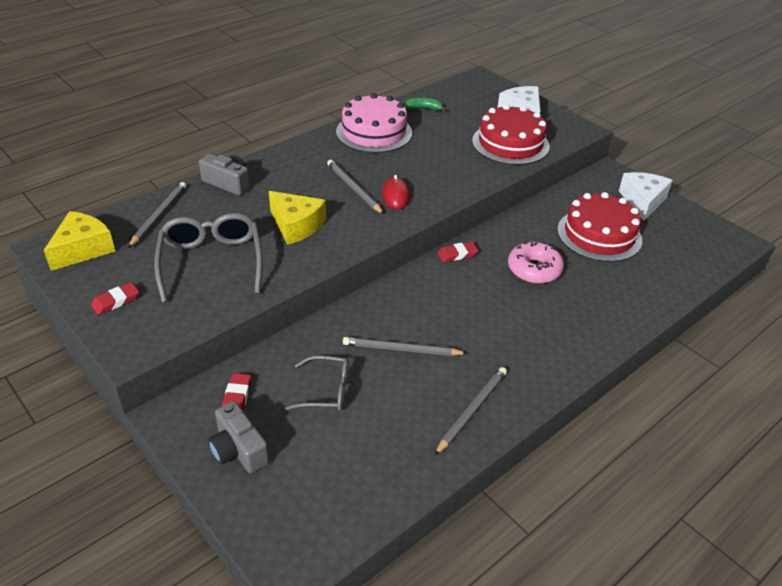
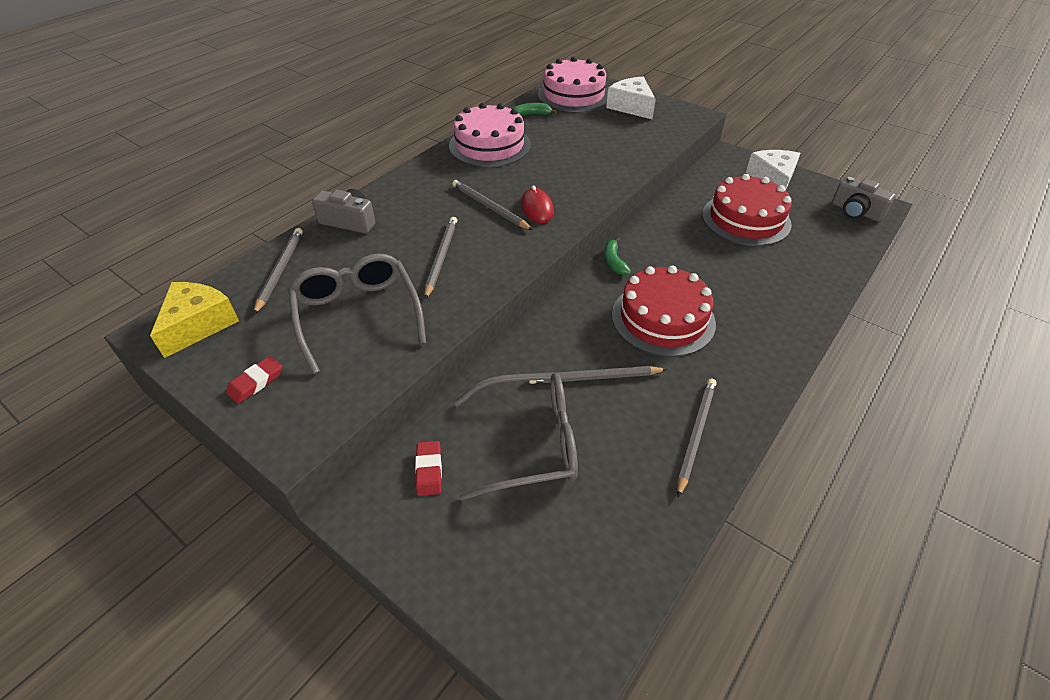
camera: 10 degrees left, 5 degrees up
(239, 449) = (451, 537): grey camera -> grey camera (856, 211)
(296, 226) = (441, 257): yellow cheese -> grey pencil
(326, 390) = (529, 442): grey glasses -> grey glasses, size x1.70
(457, 254) = (614, 262): red eraser -> green banana
(471, 94) = (573, 95): none -> pink cake
(510, 143) = (633, 138): red cake -> red cake (663, 318)
(534, 269) = (697, 265): pink donut -> none

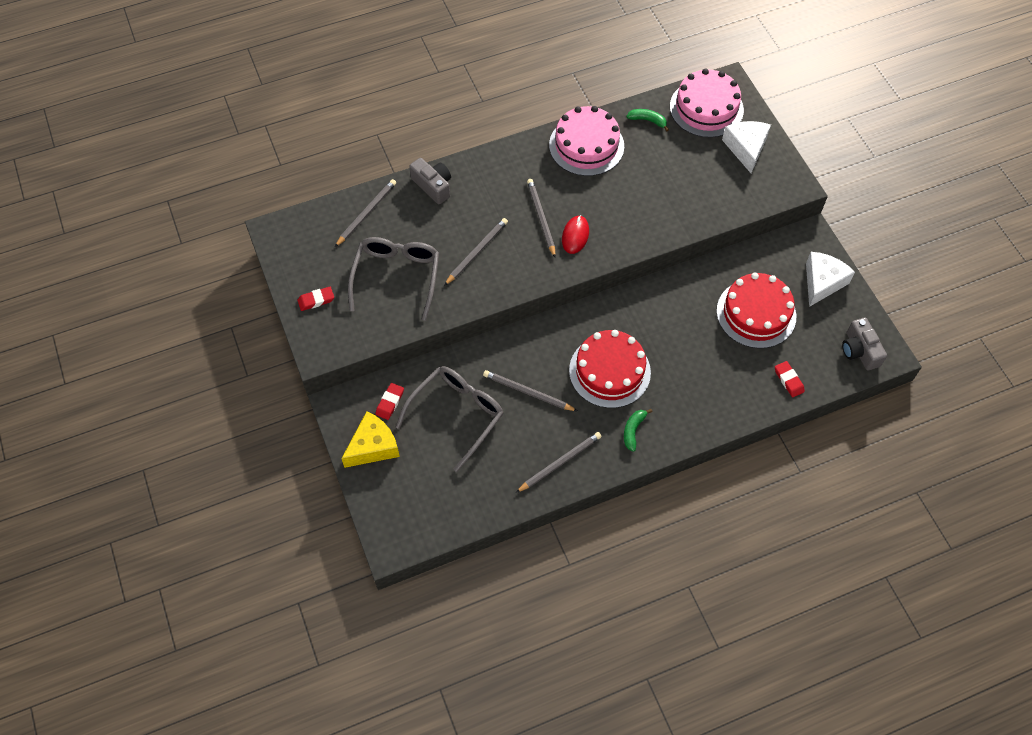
camera: 30 degrees right, 15 degrees up
(198, 324) = (300, 238): yellow cheese -> yellow cheese (373, 446)
(529, 442) = (457, 415): grey glasses -> grey glasses turned 75 degrees counterclockwise
(614, 262) = (614, 305): green banana -> green banana (633, 430)
(829, 255) = (788, 380): none -> red eraser

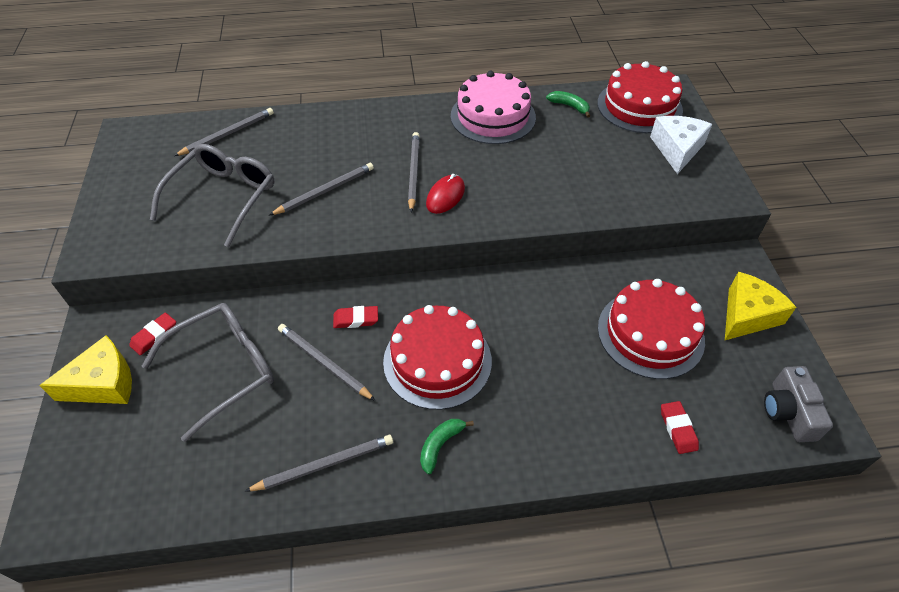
camera: 15 degrees right, 10 degrees down
(316, 300) = (123, 202): red eraser -> red eraser (356, 319)
(433, 186) = (311, 123): grey camera -> none
(706, 108) = (639, 106): pink cake -> red cake
(822, 282) = (747, 315): white cheese -> yellow cheese

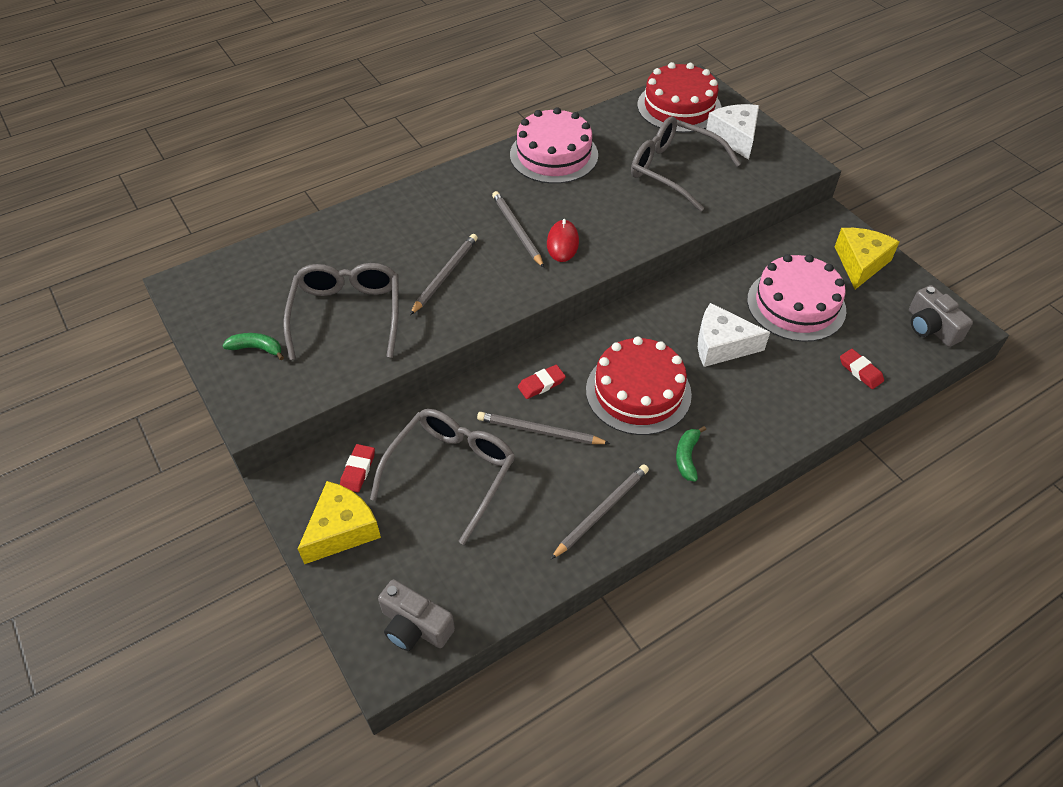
camera: 25 degrees left, 0 degrees up
(93, 500) = (415, 626): none -> grey camera
(228, 134) = (299, 251): grey pencil -> none
(547, 346) = (721, 345): none -> white cheese
(569, 106) = (617, 125): green banana -> green banana (256, 348)
(595, 162) = (673, 170): none -> grey glasses
(650, 333) = (796, 305): red cake -> pink cake

